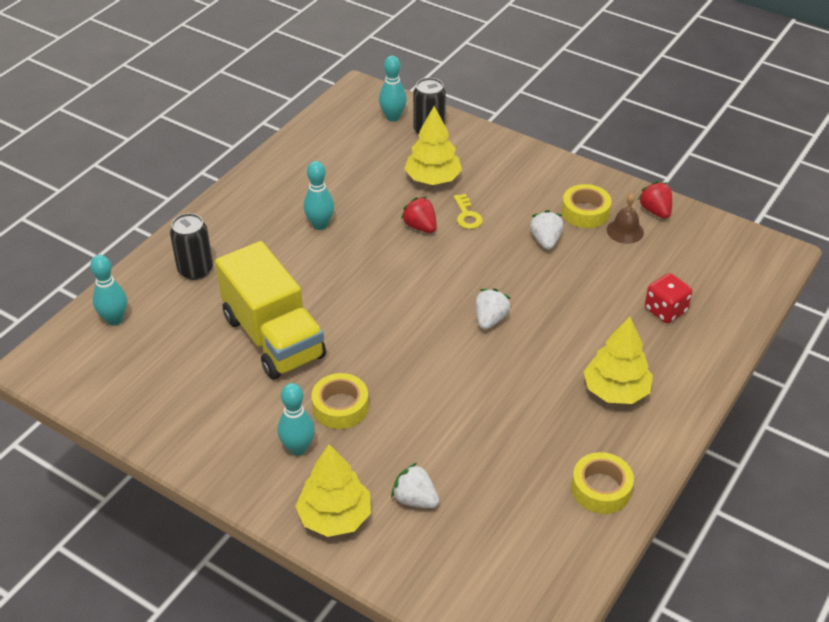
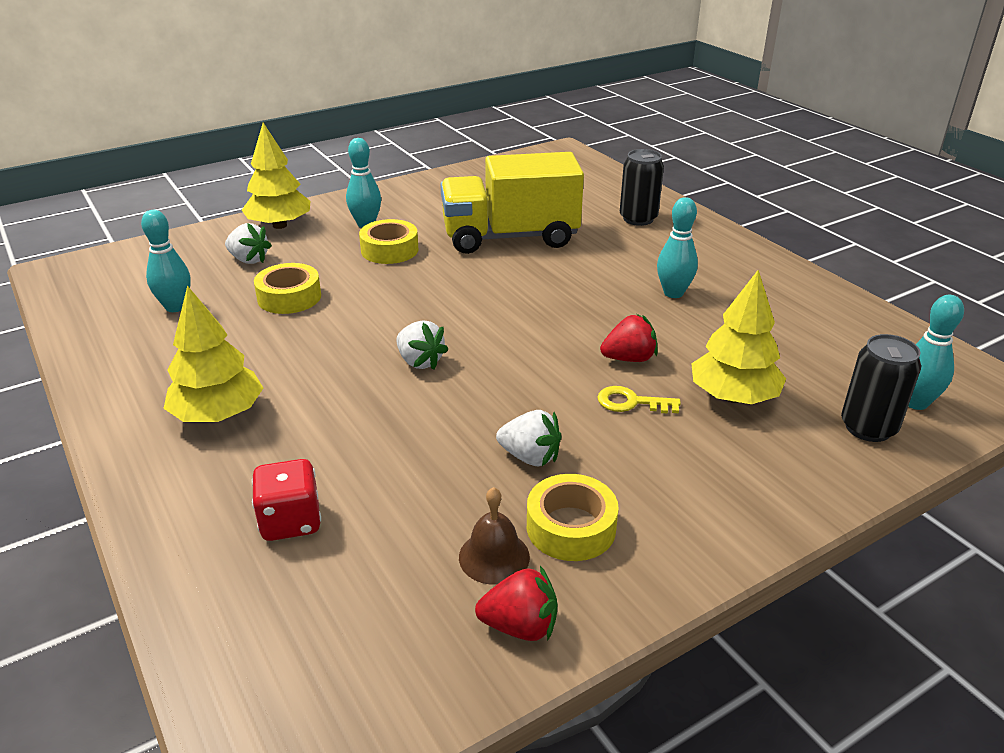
camera: 115 degrees right, 10 degrees down
(114, 319) = (594, 180): turquoise bowling pin -> turquoise bowling pin (176, 307)
(415, 499) = (249, 260): white strawberry -> white strawberry turned 60 degrees clockwise
(601, 489) = (122, 356): yellow tape -> yellow tape (289, 297)

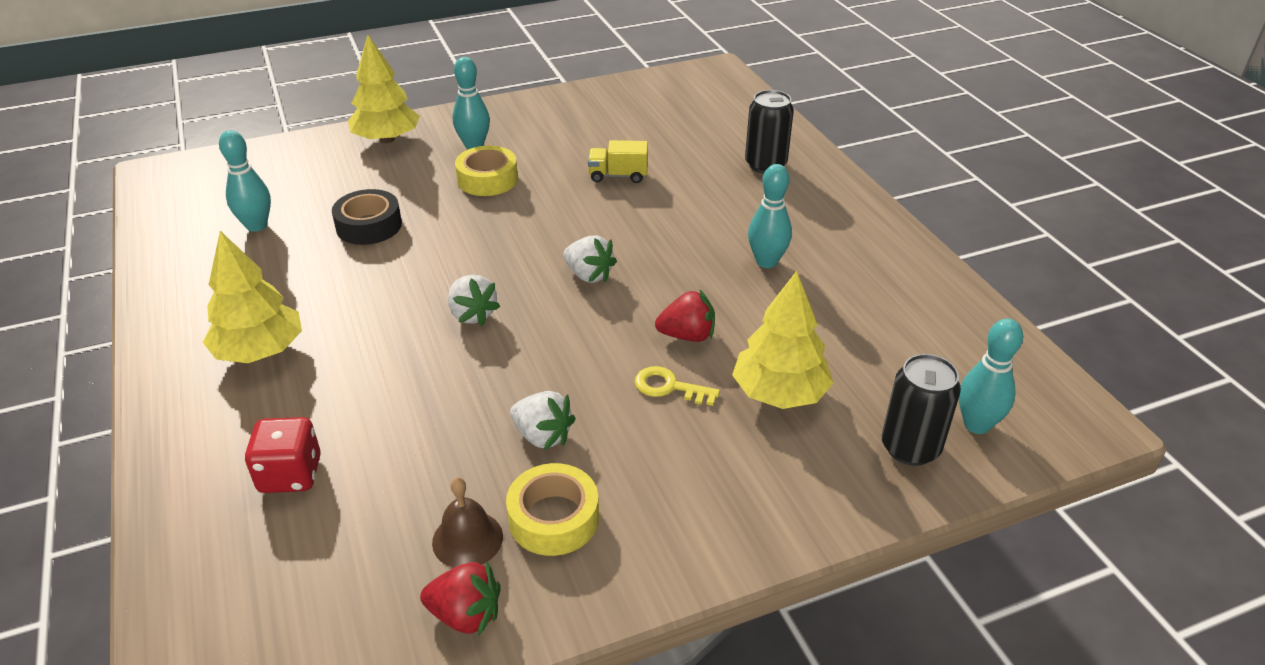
camera: 10 degrees right, 5 degrees up
(249, 260) = (343, 178): white strawberry -> white strawberry (589, 275)
(289, 297) = (369, 226): yellow tape -> black tape
(510, 237) = (618, 176): yellow truck -> yellow truck, size x0.41

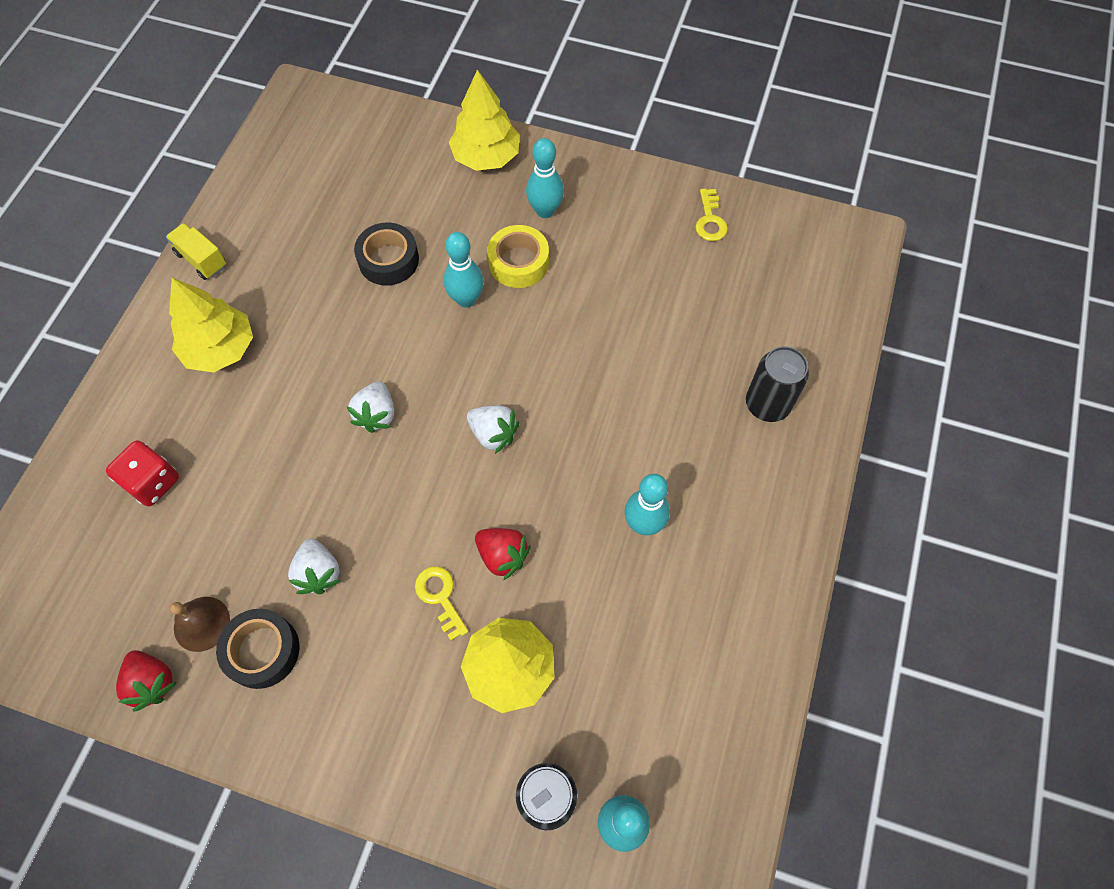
camera: 40 degrees right, 25 degrees up
(256, 226) = (316, 206): turquoise bowling pin -> turquoise bowling pin (466, 299)
(553, 518) = (262, 651): yellow tape -> black tape
(589, 275) = (493, 434): white strawberry -> white strawberry turned 45 degrees counterclockwise
(606, 101) = (710, 220): none -> yellow key
(618, 176) = (625, 330): yellow truck -> yellow truck (201, 260)

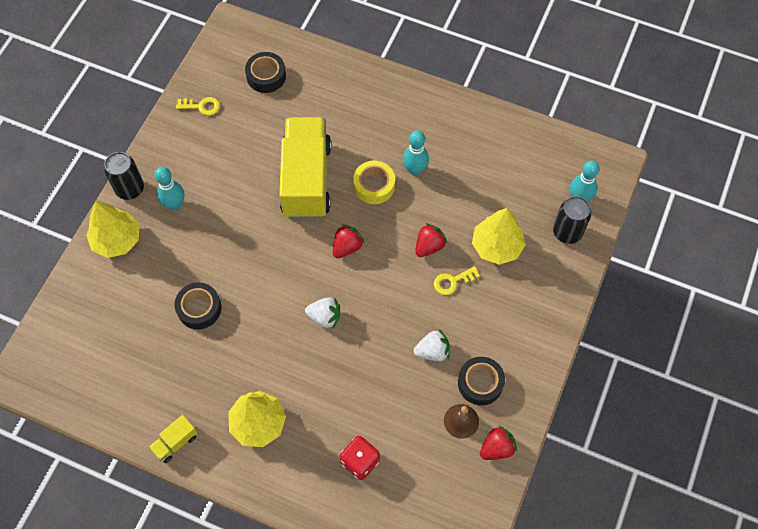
camera: 85 degrees left, 0 degrees up
(466, 299) = (241, 258): turquoise bowling pin -> none
(493, 434) = (347, 247): white strawberry -> red strawberry
(519, 262) = (216, 224): yellow tape -> yellow tape (374, 186)
(604, 367) = (306, 180): none -> yellow truck
(767, 404) = (344, 96): black can -> black can (130, 189)
(780, 293) = (266, 76): none -> black tape

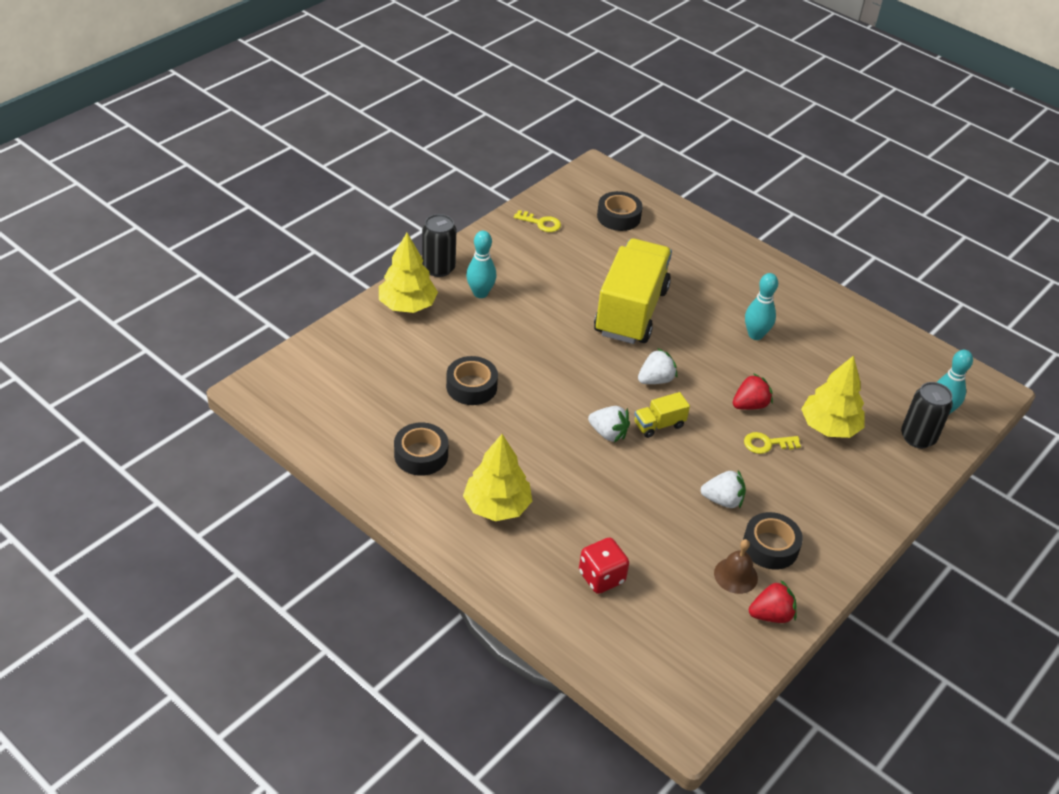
camera: 15 degrees right, 20 degrees down
(175, 442) = (397, 496): yellow truck -> yellow truck (659, 425)
(181, 394) = (421, 455): none -> black tape
(347, 247) = (655, 380): red strawberry -> white strawberry
(374, 186) = (704, 336): yellow tape -> none

